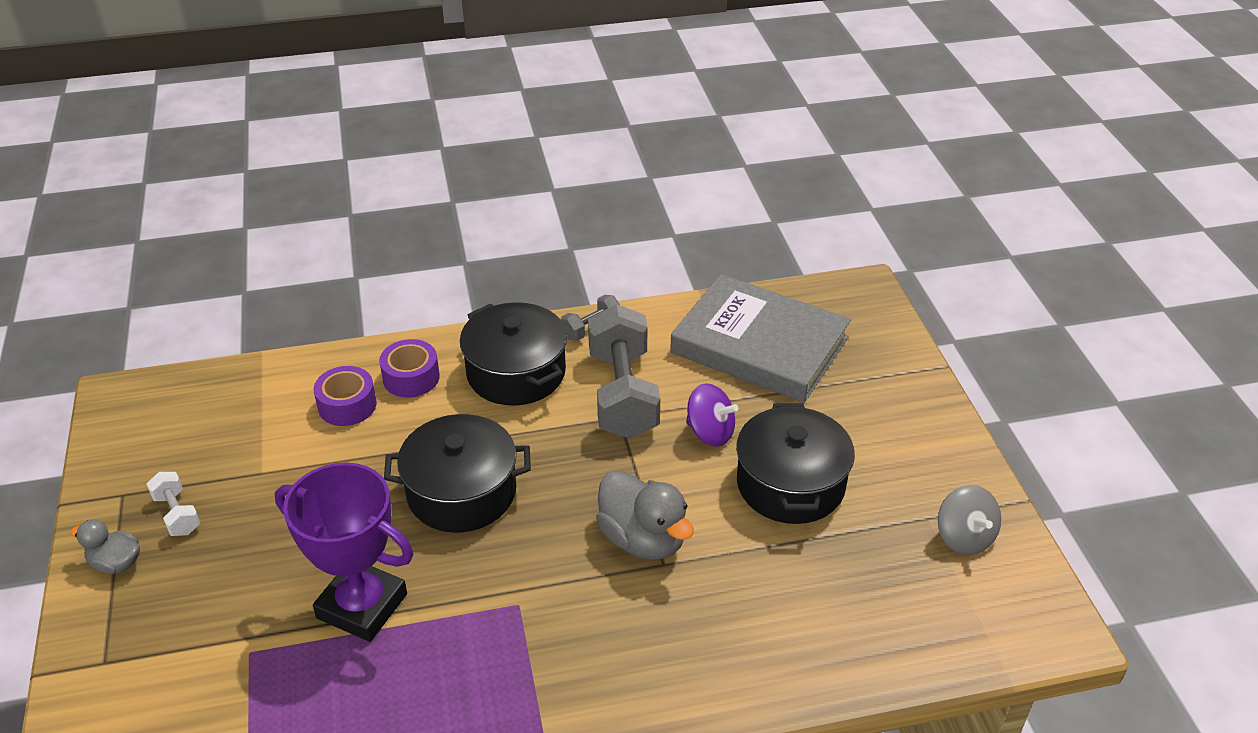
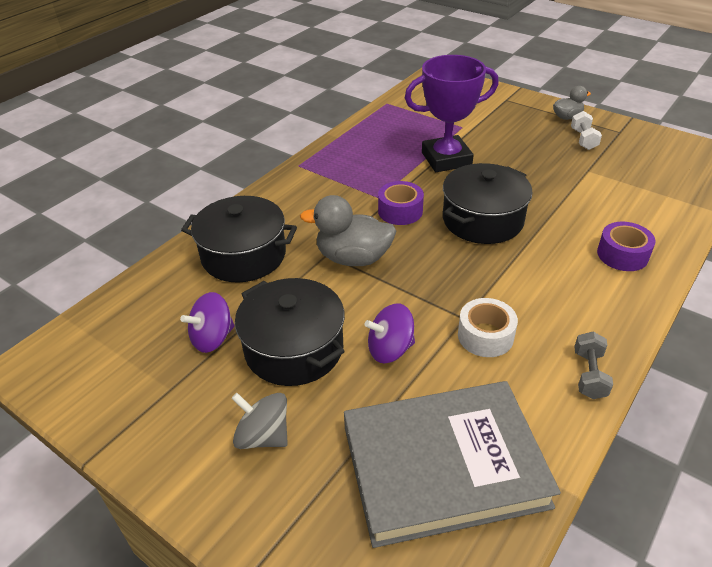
camera: 140 degrees right, 0 degrees up
(177, 514) = (583, 139): white dumbbell -> white dumbbell turned 75 degrees clockwise
(347, 405) = (619, 219): purple tape -> purple tape (400, 211)
(516, 373) = (574, 301): black pot -> black pot (244, 255)
(623, 394) = (485, 336): grey dumbbell -> white tape
(858, 542) = (212, 338): none -> purple spinning top
(964, 537) = (131, 391): grey spinning top -> grey spinning top (263, 436)

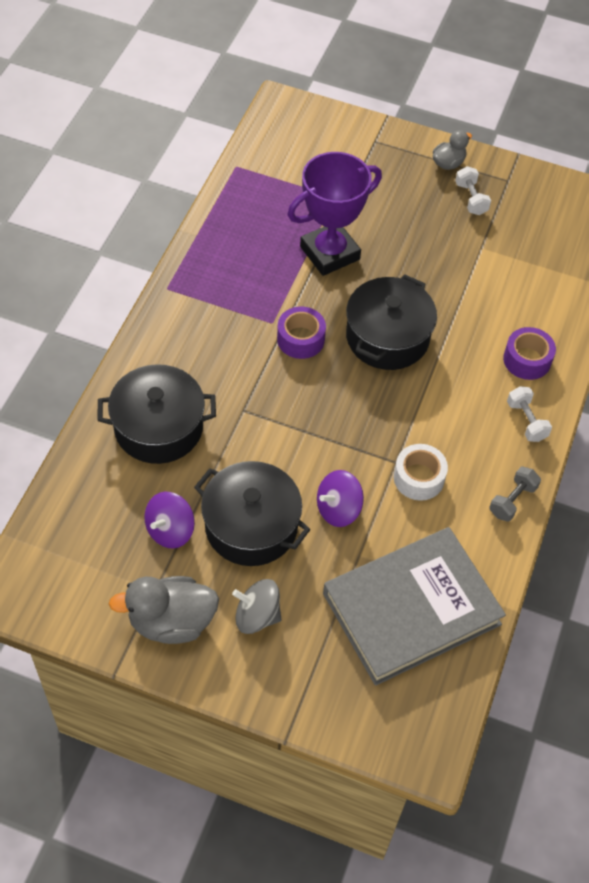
camera: 20 degrees left, 15 degrees up
(353, 258) = (272, 410): grey duck -> grey duck (171, 622)
(589, 375) = (512, 500): grey dumbbell -> grey dumbbell turned 45 degrees clockwise
(615, 304) = (526, 421): none -> white dumbbell

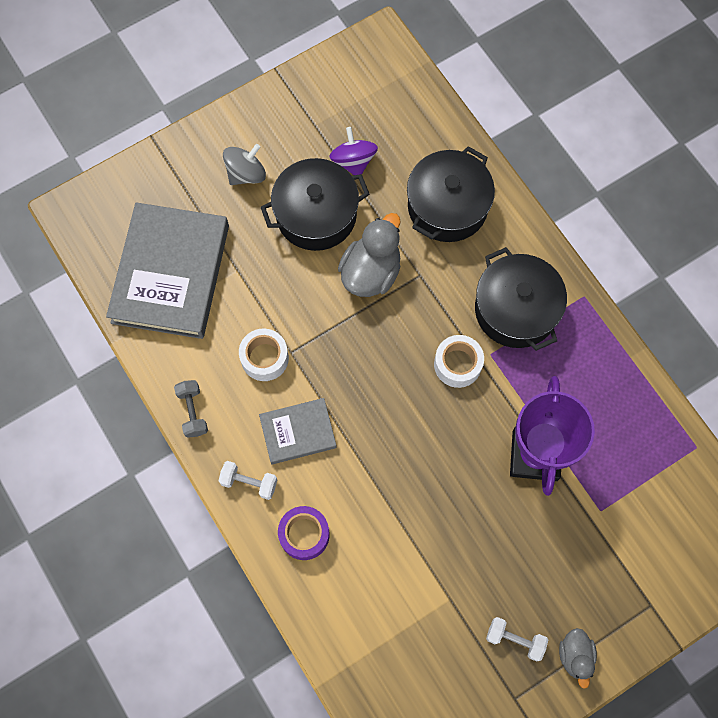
camera: 130 degrees right, 15 degrees up
(171, 622) = (284, 121): grey duck -> grey duck (371, 272)
(300, 339) = (457, 364): purple tape -> white tape
(338, 509) = (284, 282): purple spinning top -> none
(387, 337) = (410, 435): black pot -> black pot (515, 309)
(456, 413) = (298, 432): none -> grey book

